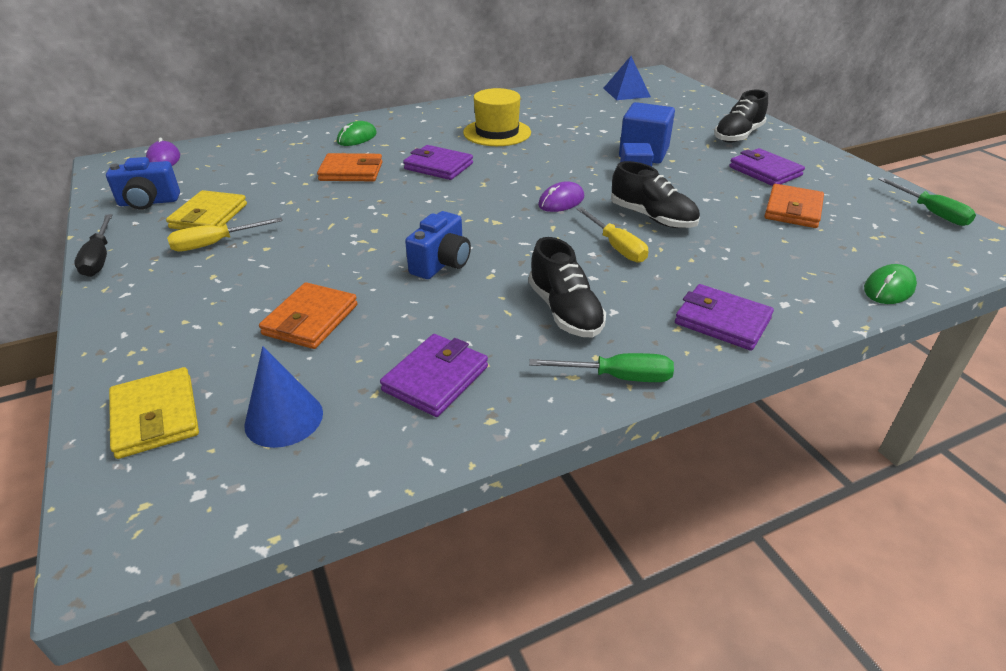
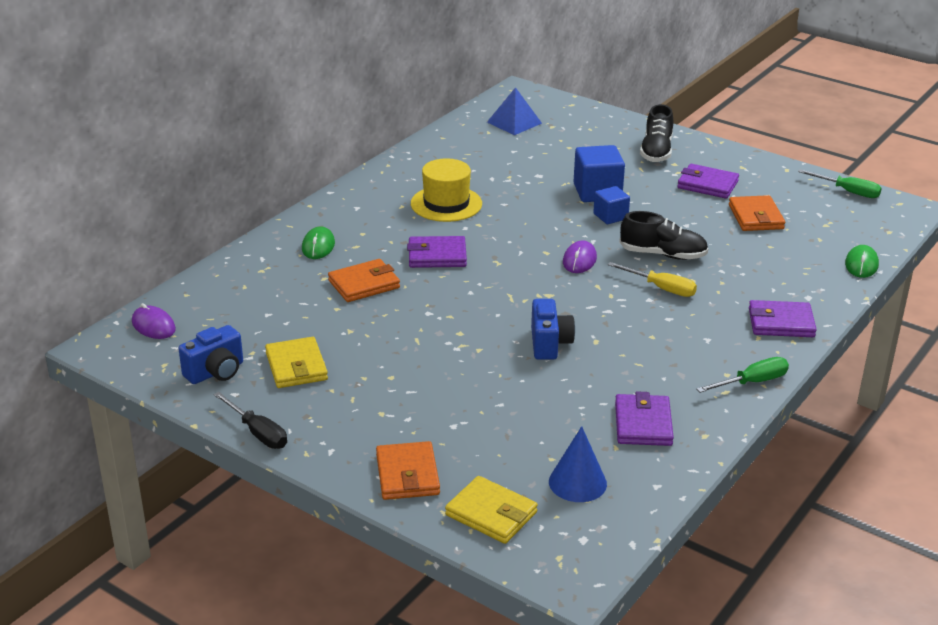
camera: 30 degrees left, 5 degrees down
(215, 244) = (341, 388): yellow screwdriver -> none
(311, 320) = (507, 417): orange wallet -> orange wallet (407, 475)
(565, 311) = (676, 350): black shoe -> none

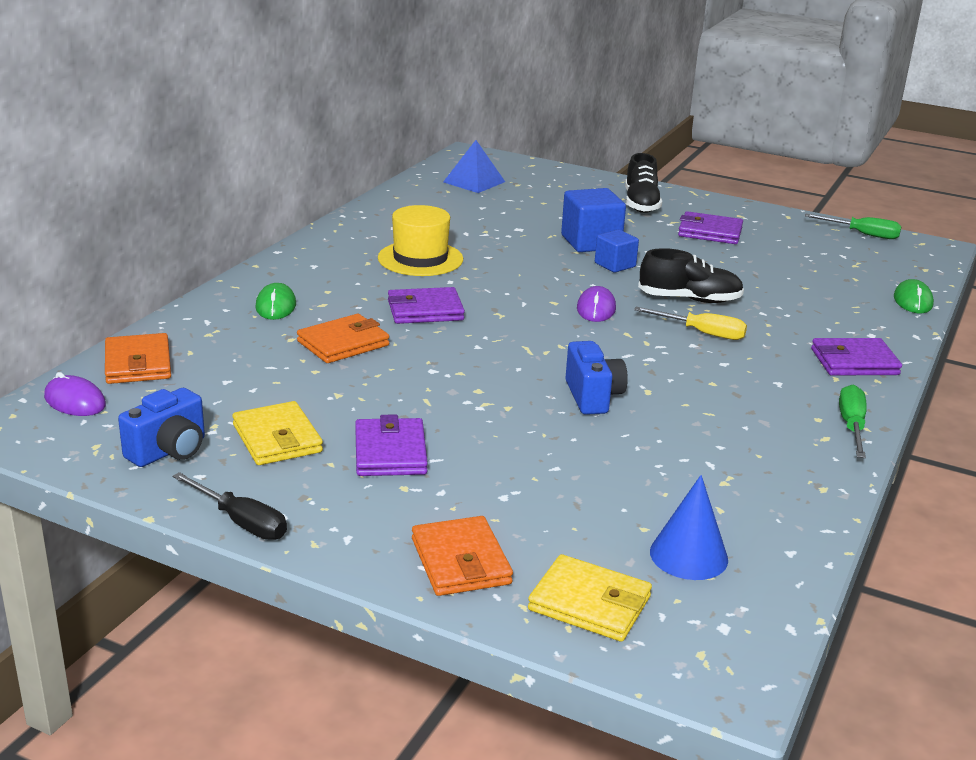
camera: 10 degrees left, 5 degrees down
(643, 424) = (742, 480): purple wallet -> purple wallet (390, 452)
(752, 382) = (851, 426): green screwdriver -> green screwdriver turned 45 degrees counterclockwise
(756, 217) = (776, 260): orange wallet -> orange wallet (138, 364)

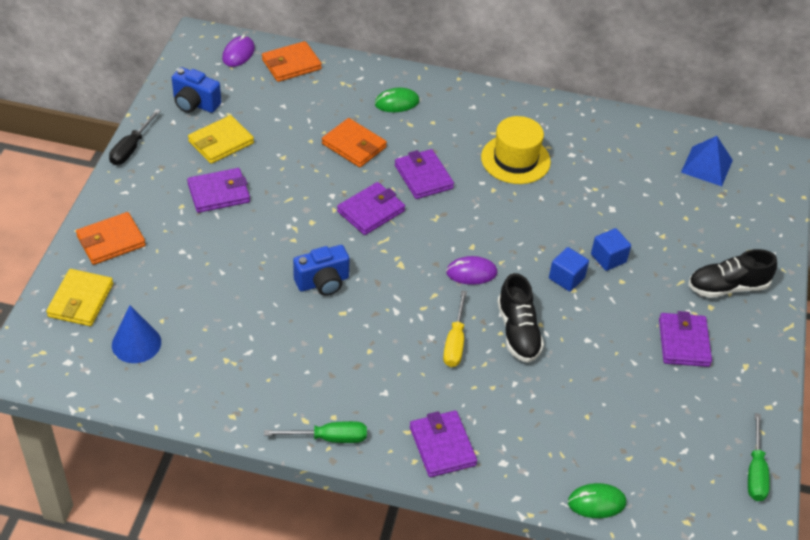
camera: 75 degrees right, 20 degrees up
(473, 349) = (371, 211): none -> purple wallet
(591, 242) = (608, 258): blue cube -> blue cube, size x0.61

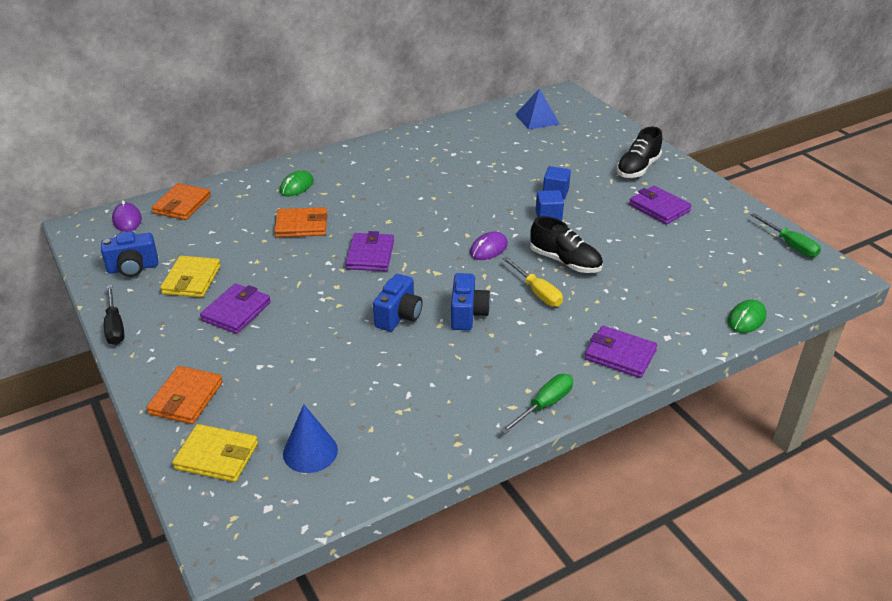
camera: 40 degrees left, 10 degrees down
(81, 300) = (217, 456): yellow wallet -> yellow wallet turned 45 degrees counterclockwise
(374, 320) = (467, 314): none -> blue camera
(423, 177) = (377, 216): purple wallet -> none
(515, 159) = (423, 174): yellow hat -> none

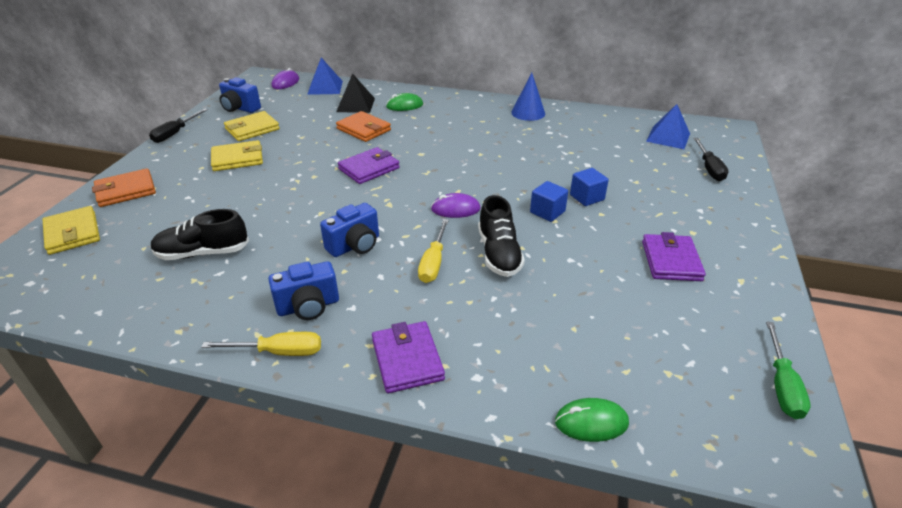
camera: 45 degrees right, 0 degrees up
(182, 205) = (325, 87): orange wallet -> blue pyramid
(236, 311) = (237, 159): purple wallet -> yellow wallet
(249, 207) = (355, 105): none -> black pyramid
(310, 451) = (108, 266): blue cone -> blue cone (528, 113)
(399, 316) = (311, 217): blue camera -> blue camera (308, 306)
(544, 405) = (278, 352): green screwdriver -> yellow screwdriver
(593, 132) = (709, 168): none -> black screwdriver
(638, 168) = (706, 217): black shoe -> black shoe (203, 253)

